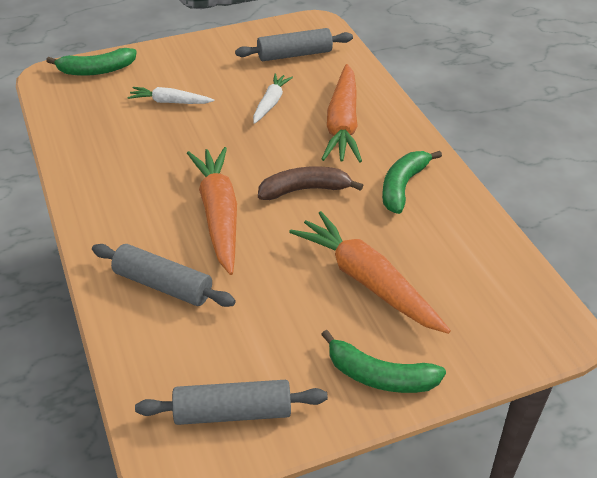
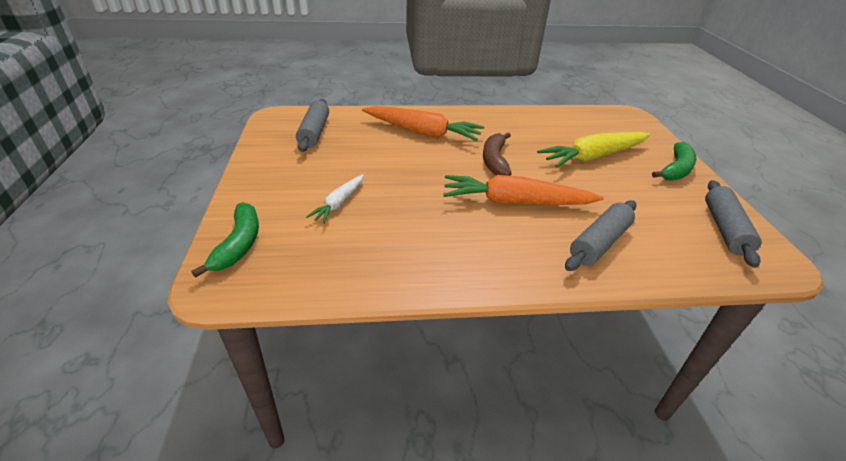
camera: 75 degrees left, 5 degrees down
(271, 103) = (376, 154): white carrot -> none
(367, 281) = (593, 157): orange carrot -> yellow carrot
(402, 186) = (501, 127): green banana -> none

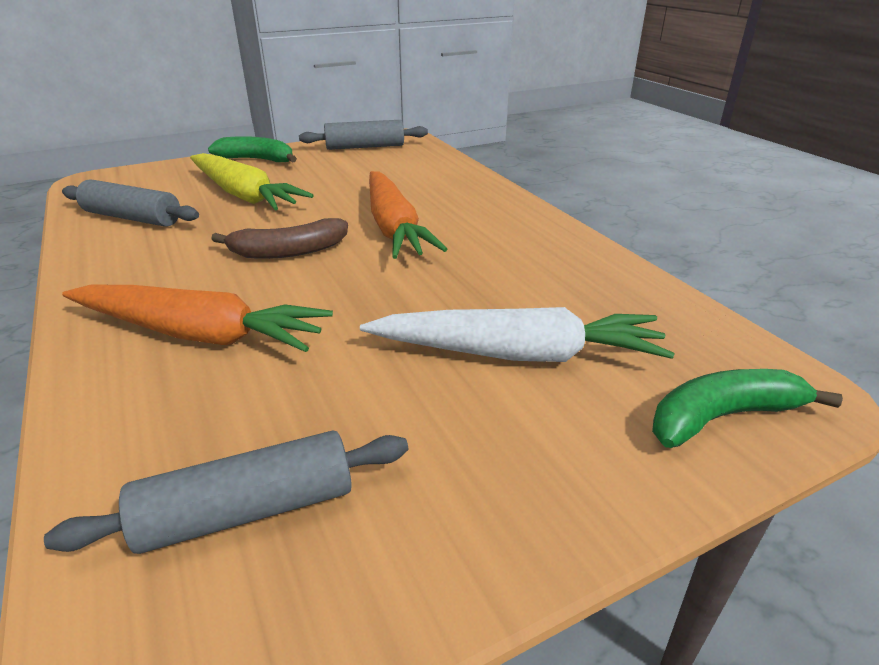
camera: 110 degrees left, 5 degrees down
(339, 203) = (518, 354): white carrot -> white carrot, size x1.82
(422, 132) = (199, 334): orange carrot -> orange carrot turned 105 degrees clockwise
(599, 243) = (435, 186): grey rolling pin -> grey rolling pin (132, 218)

